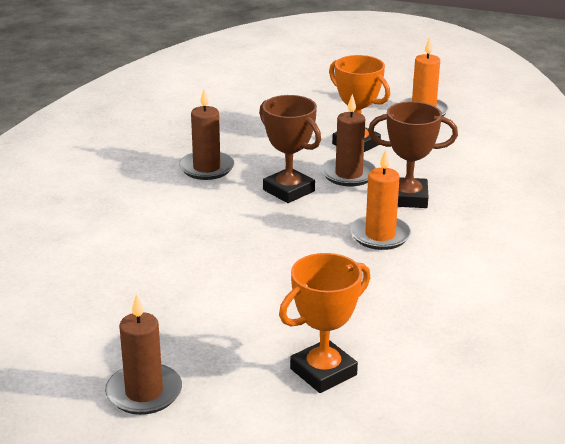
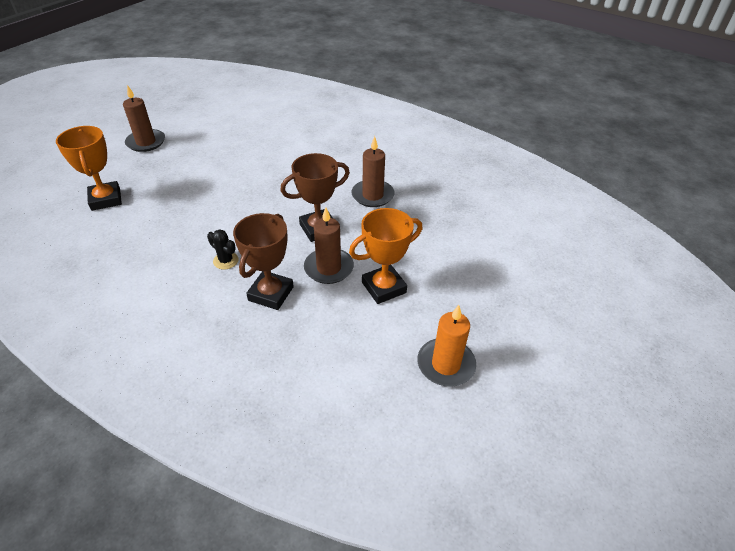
camera: 105 degrees right, 15 degrees up
(380, 235) = (226, 261): orange candle -> black cactus

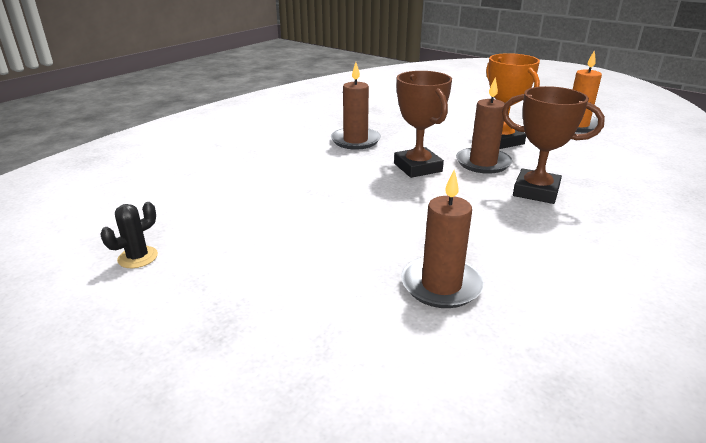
camera: 85 degrees left, 15 degrees down
(106, 199) = (342, 374): orange trophy -> none
(146, 142) = (119, 346): brown candle -> brown candle (441, 285)
(226, 261) = (491, 222): black cactus -> black cactus (138, 257)

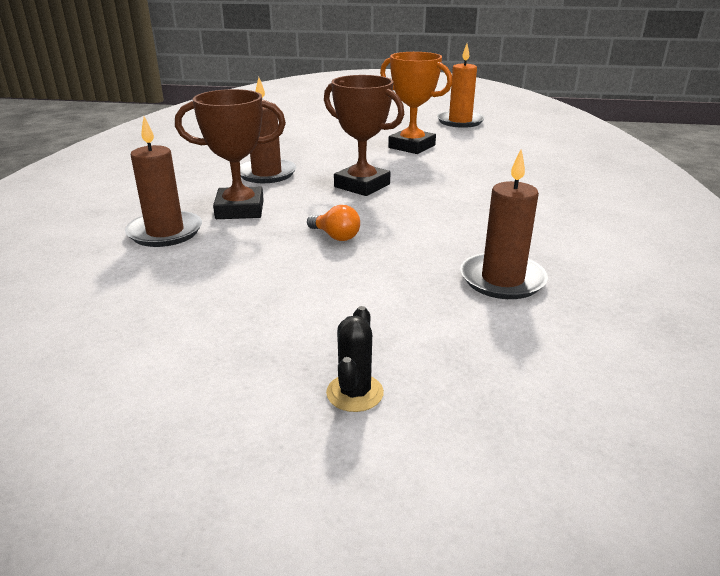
camera: 30 degrees left, 0 degrees up
(138, 257) = (147, 356): black cactus -> black cactus (355, 393)
(348, 206) = (335, 236): none -> orange light bulb
(483, 163) = (418, 169): brown candle -> brown candle (165, 232)
(536, 191) = (489, 183): brown trophy -> brown trophy (240, 209)

